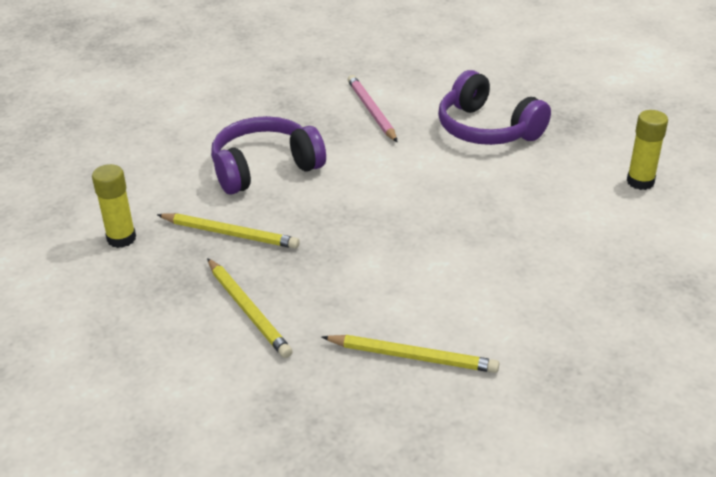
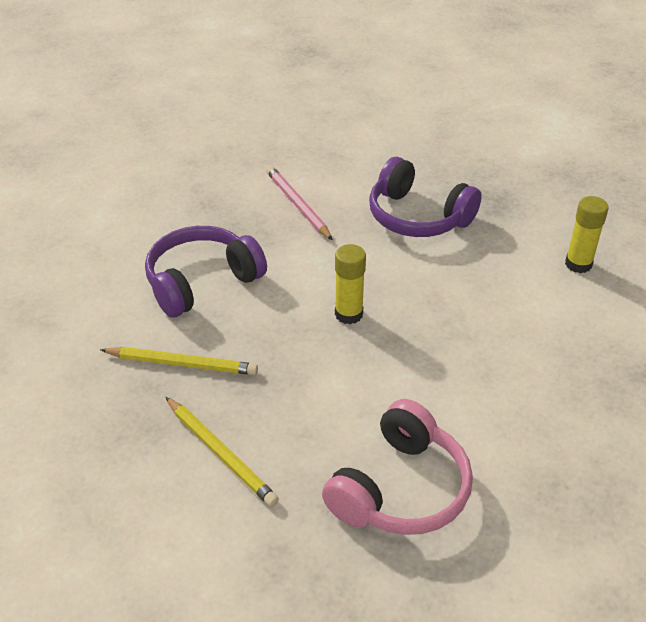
camera: 10 degrees left, 5 degrees up
(121, 238) = (67, 381): yellow glue stick -> yellow glue stick (348, 314)
(412, 357) = (400, 489): yellow pencil -> pink headphones

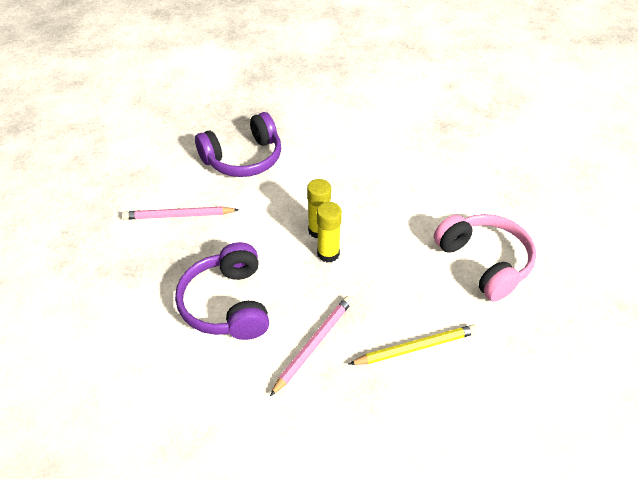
camera: 65 degrees left, 5 degrees up
(182, 364) = (314, 345): yellow pencil -> pink pencil
(578, 264) = (341, 110): yellow glue stick -> yellow glue stick (328, 254)

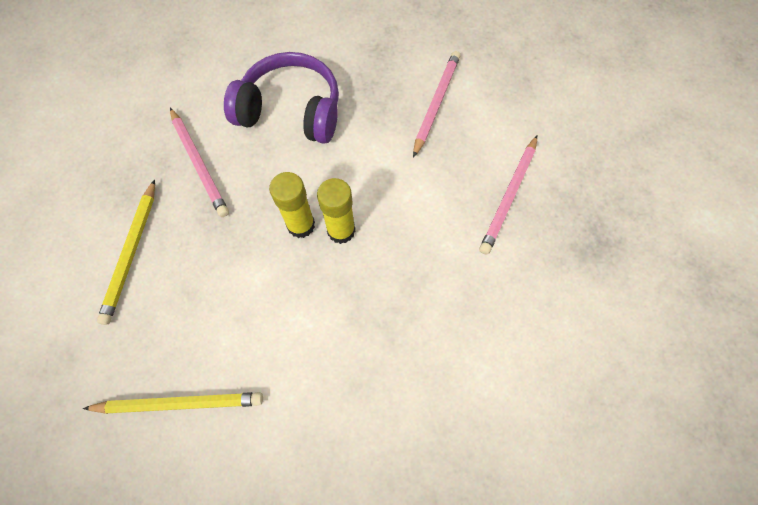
camera: 115 degrees right, 20 degrees up
(243, 158) = (509, 196): purple headphones -> pink pencil
(484, 262) = (180, 403): pink headphones -> yellow pencil

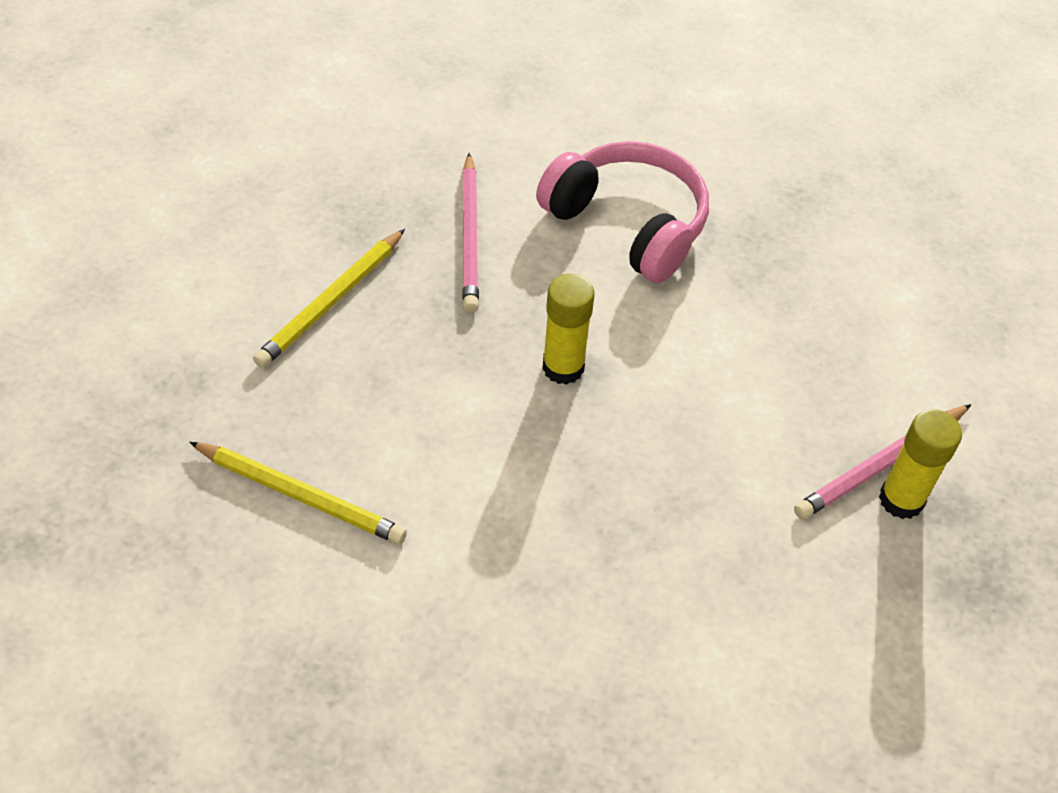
camera: 25 degrees right, 15 degrees down
(291, 111) = (628, 224): purple headphones -> pink headphones
(341, 230) = (613, 398): yellow glue stick -> yellow glue stick (901, 500)
(436, 103) = (842, 301): pink pencil -> none

